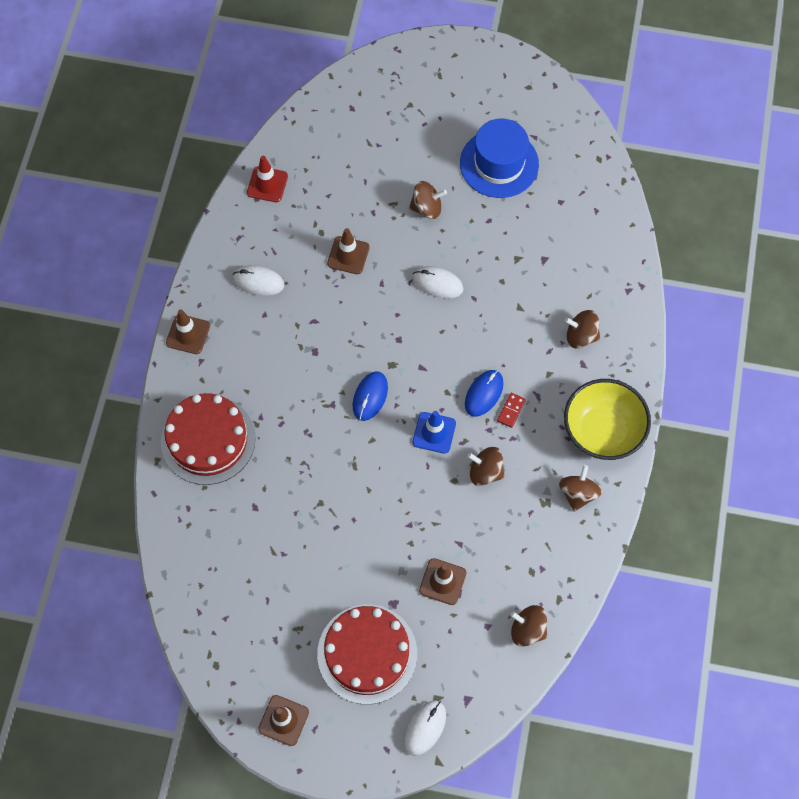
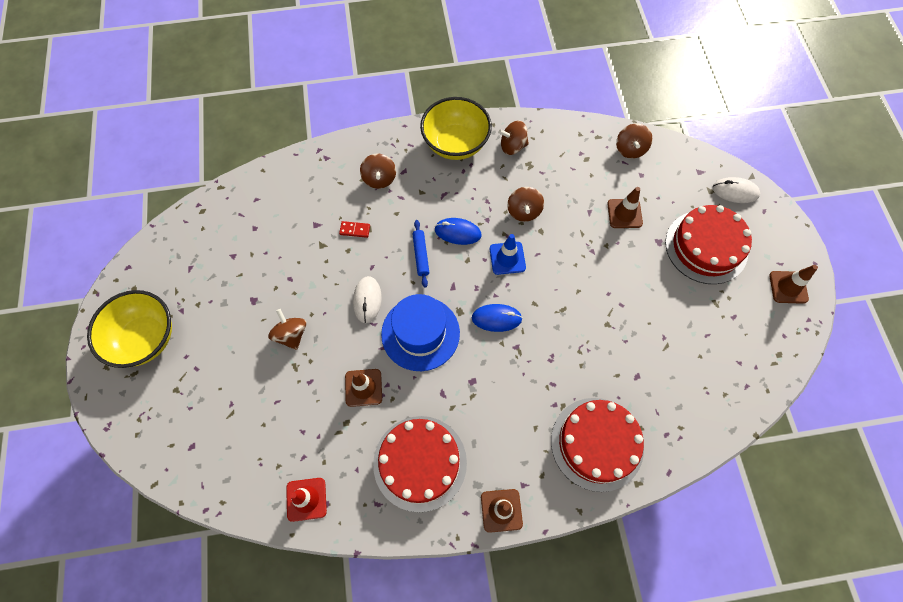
camera: 110 degrees left, 0 degrees up
(258, 281) = (420, 463): white mouse -> red cake
(470, 348) = (421, 255): none -> blue rolling pin
(471, 89) = (145, 338): none -> yellow bowl
(499, 163) = (226, 288): blue hat -> blue hat (420, 333)
(511, 410) = (464, 209): red domino -> red domino (355, 230)

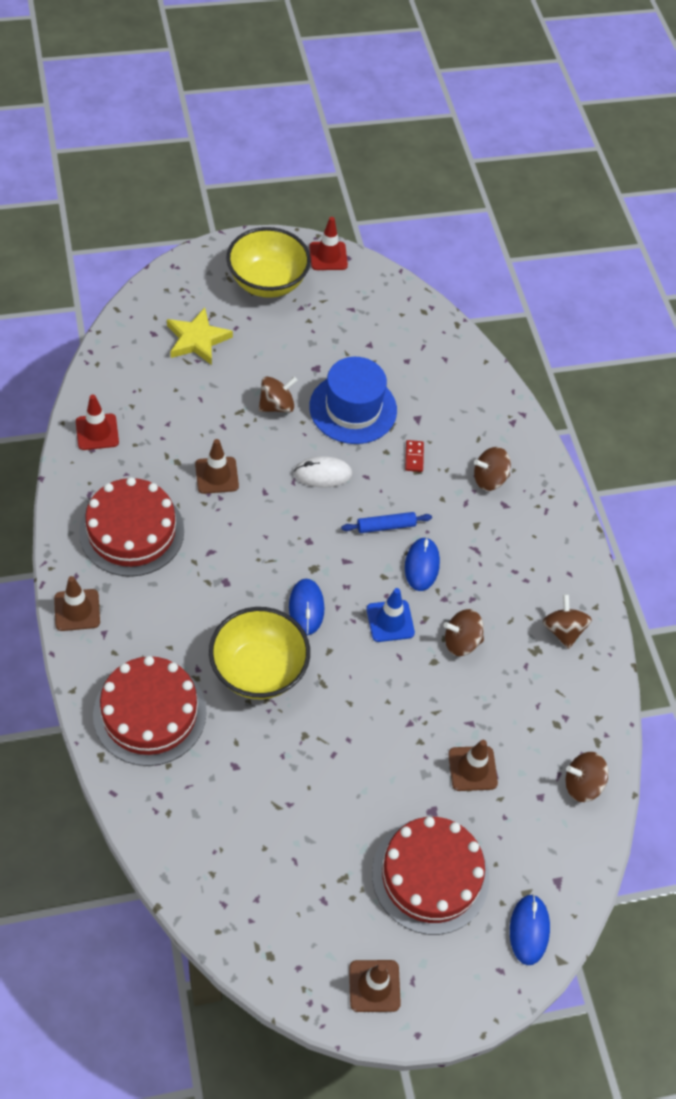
camera: 80 degrees right, 10 degrees down
(123, 284) = (328, 256): none -> red traffic cone
(205, 404) = (197, 339): none -> yellow star
(420, 333) = (283, 528): blue hat -> blue hat (353, 408)
(455, 144) = (555, 562): yellow bowl -> yellow bowl (258, 670)
(735, 191) = (529, 930): white mouse -> blue mouse

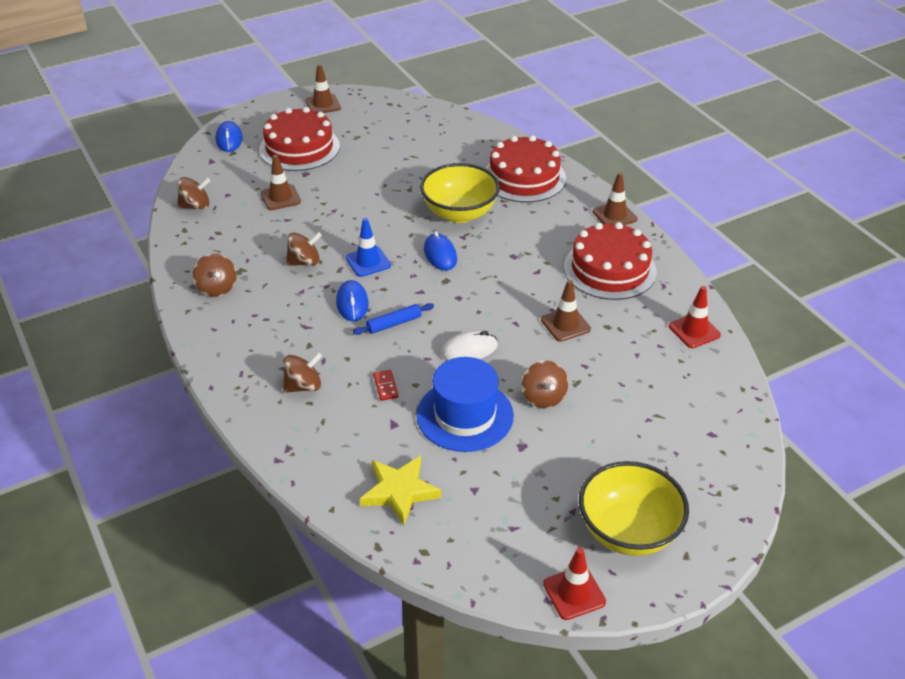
camera: 170 degrees right, 15 degrees down
(197, 339) = (663, 440): yellow star -> yellow star (399, 491)
(276, 405) = (543, 397): brown spinning top -> brown spinning top turned 60 degrees counterclockwise

